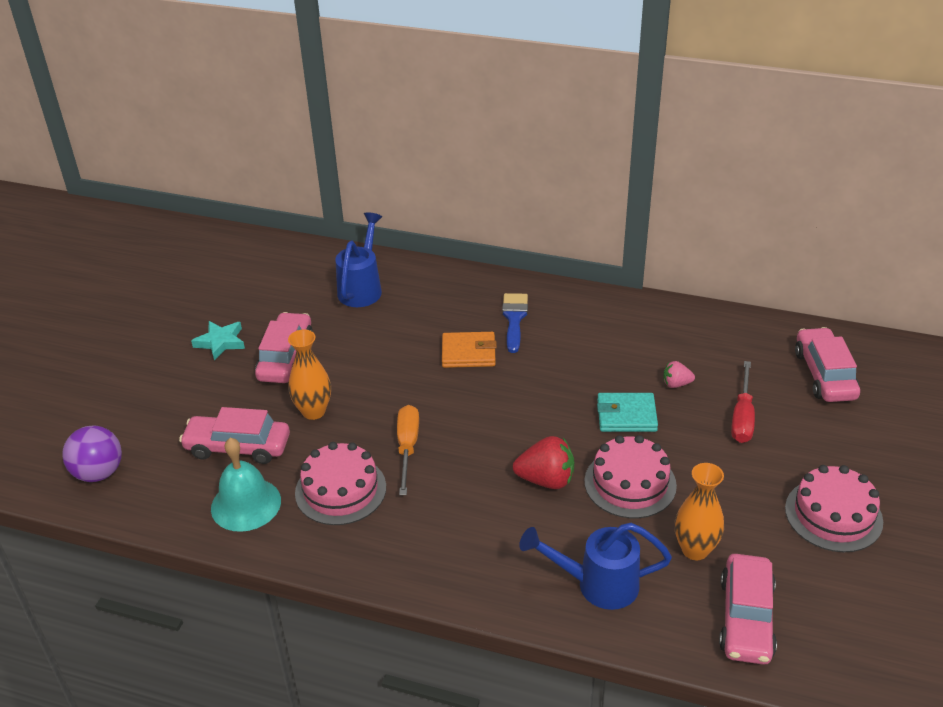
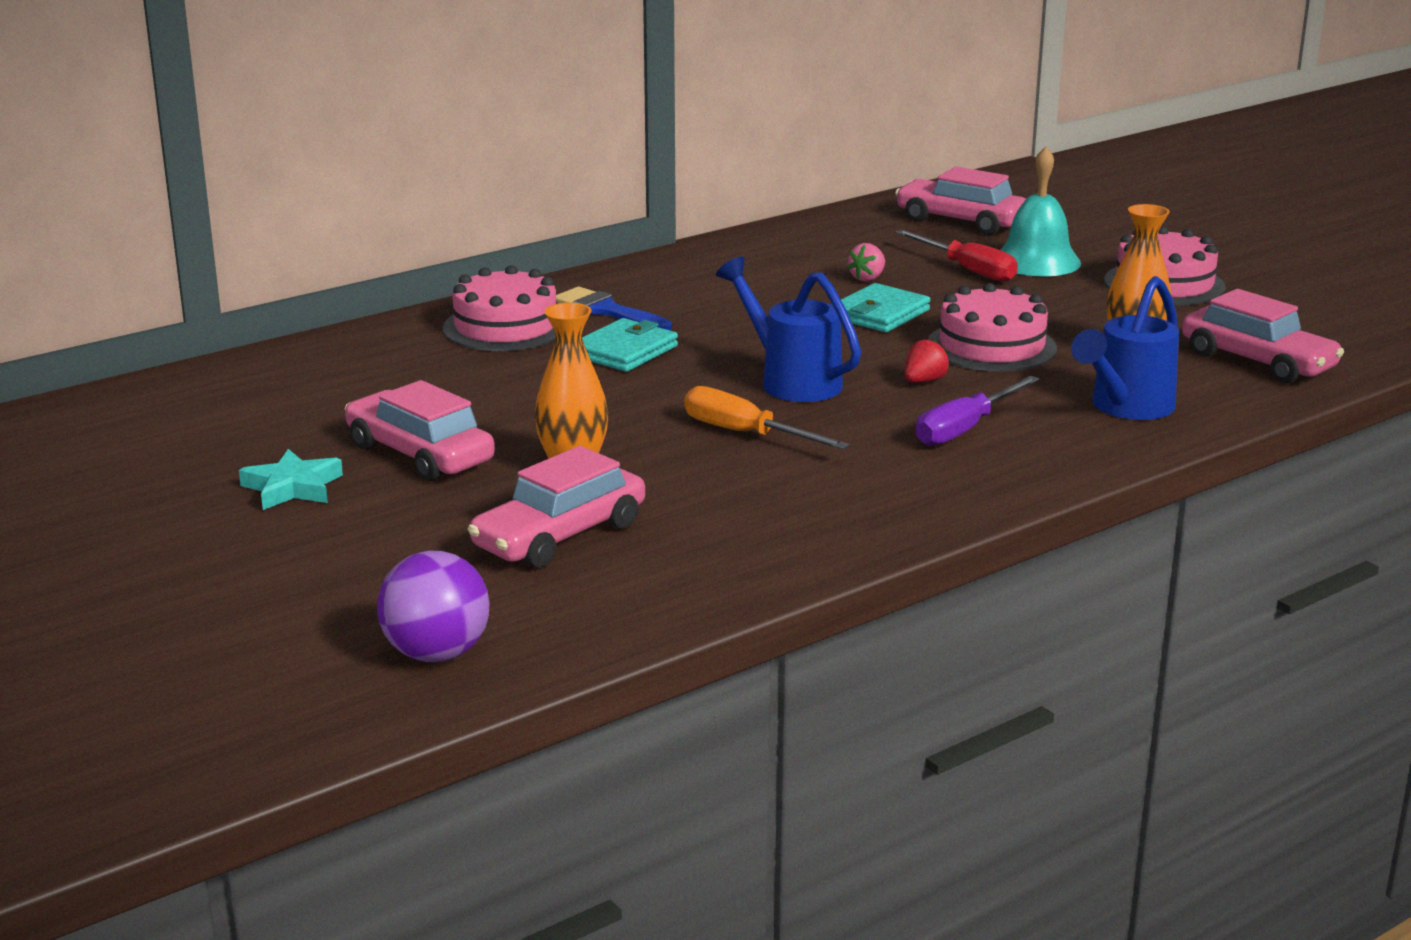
camera: 55 degrees left, 15 degrees down
(246, 504) = (692, 561): turquoise bell -> turquoise bell (1036, 261)
(340, 490) = (761, 494): pink cake -> pink cake (505, 327)
(362, 287) = (363, 368): blue watering can -> blue watering can (791, 380)
(468, 353) = (625, 351): orange wallet -> turquoise wallet
(495, 528) = (965, 429): none -> purple screwdriver
(546, 480) = (924, 381): red strawberry -> red strawberry, size x0.56

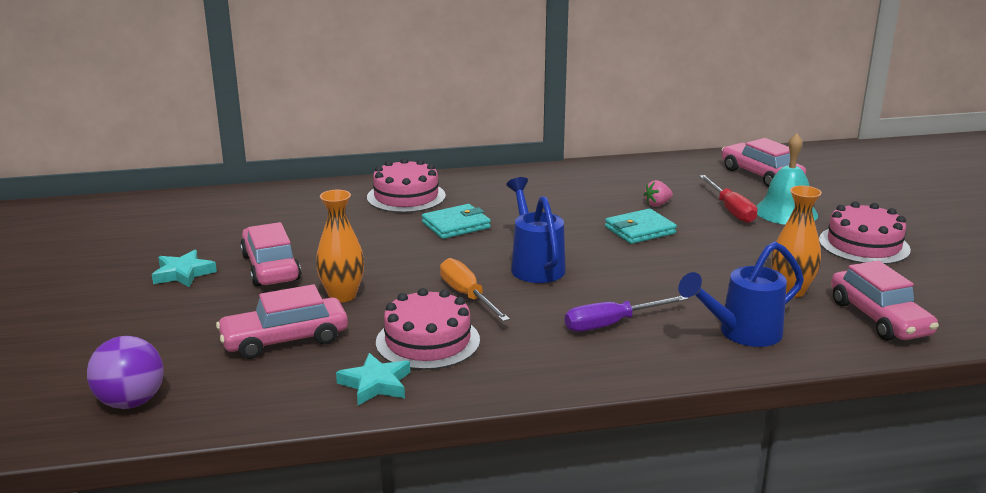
camera: 25 degrees right, 0 degrees up
(607, 311) = (474, 197): blue brush -> none
(748, 557) = (375, 384): none -> turquoise star
(924, 381) = (620, 283): red strawberry -> none
(991, 346) = (692, 267): pink cake -> pink cake (428, 341)

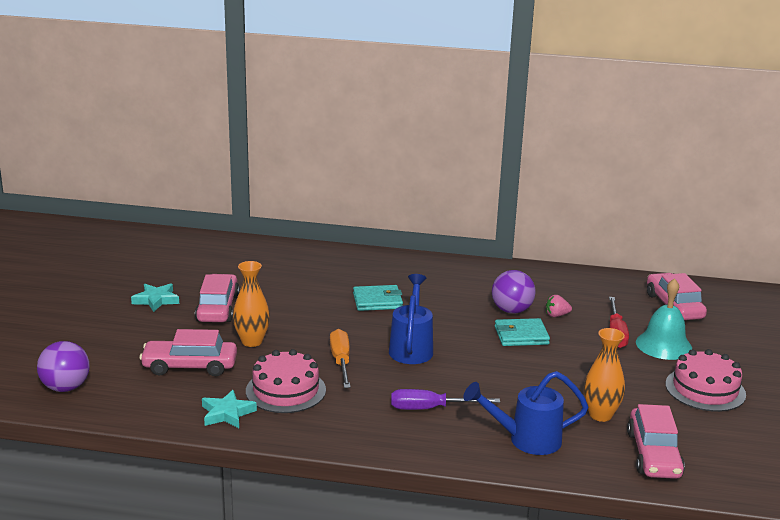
camera: 20 degrees right, 0 degrees up
(406, 197) = (358, 268): pink cake -> none
(608, 208) = (511, 311): none -> purple ball

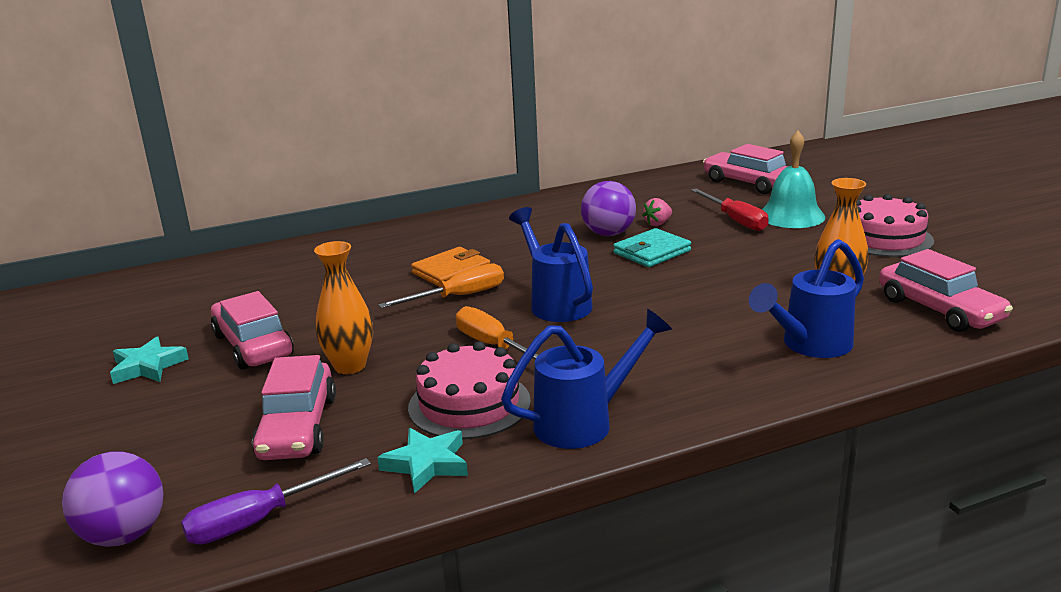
camera: 30 degrees left, 0 degrees up
(190, 366) = (298, 427): pink car -> pink car turned 60 degrees counterclockwise
(332, 427) = (585, 422): none -> blue watering can
(360, 320) = (458, 297): none -> orange screwdriver
(377, 301) = (451, 271): turquoise wallet -> orange wallet
(430, 409) = (667, 355): purple screwdriver -> purple screwdriver (259, 520)

